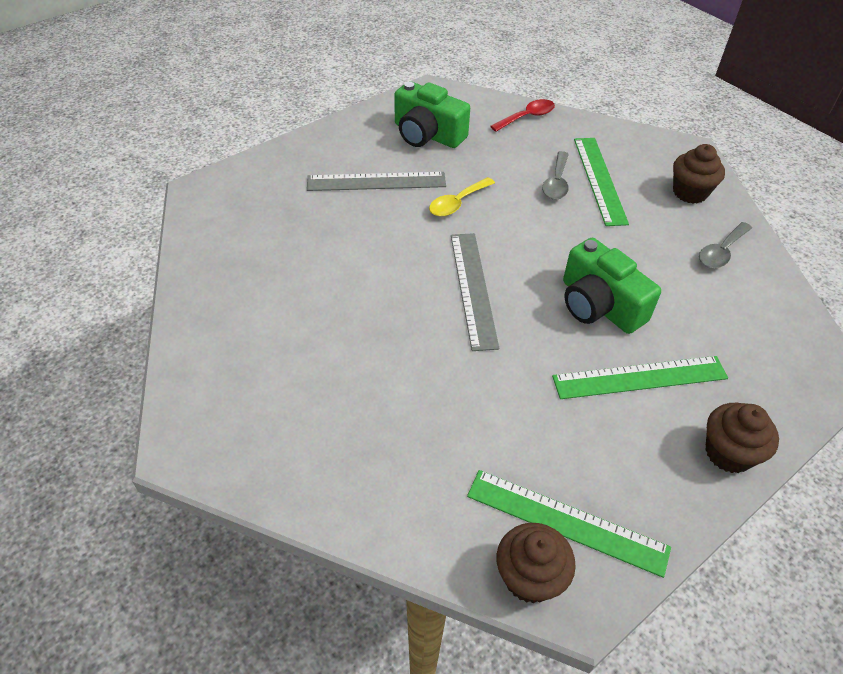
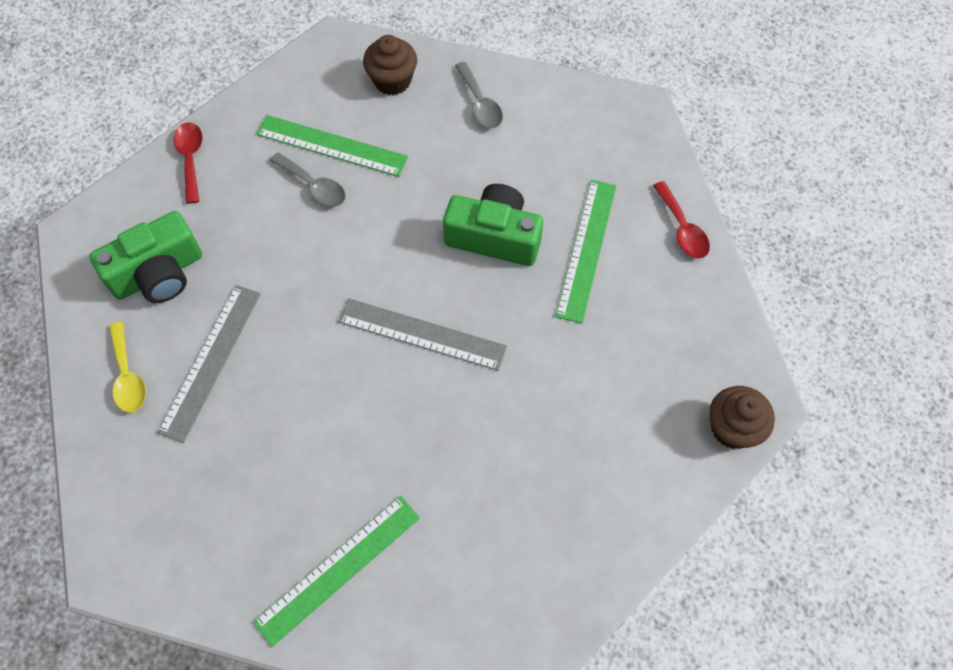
camera: 65 degrees left, 15 degrees up
(457, 203) = (292, 294): yellow spoon -> yellow spoon (128, 376)
(566, 521) = (696, 377): green ruler -> green ruler (338, 569)
(599, 305) = (494, 237): green camera -> green camera turned 150 degrees counterclockwise
(728, 453) = (682, 228): brown cupcake -> red spoon

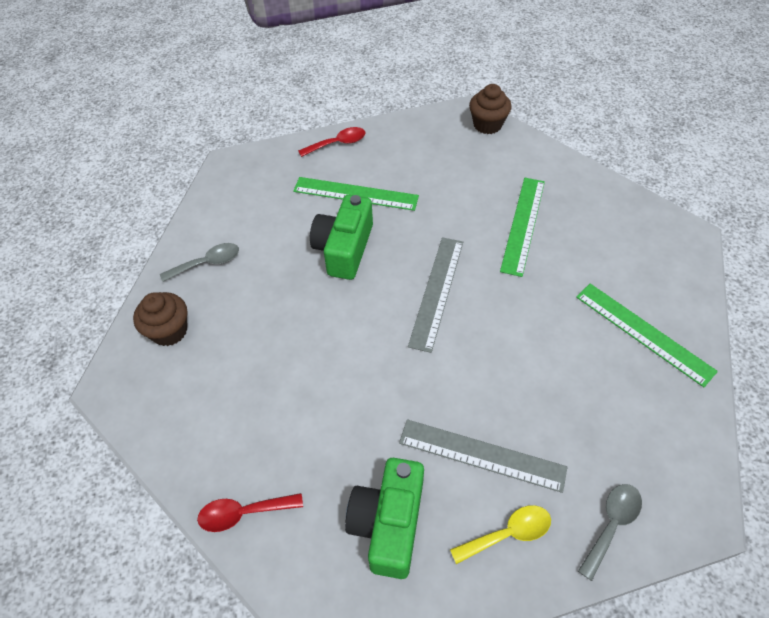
camera: 90 degrees left, 10 degrees down
(158, 273) = (388, 523): green camera -> green camera turned 135 degrees counterclockwise
(314, 186) = (287, 386): grey spoon -> grey spoon (611, 524)
(331, 146) = (241, 376): green ruler -> green ruler (523, 225)

